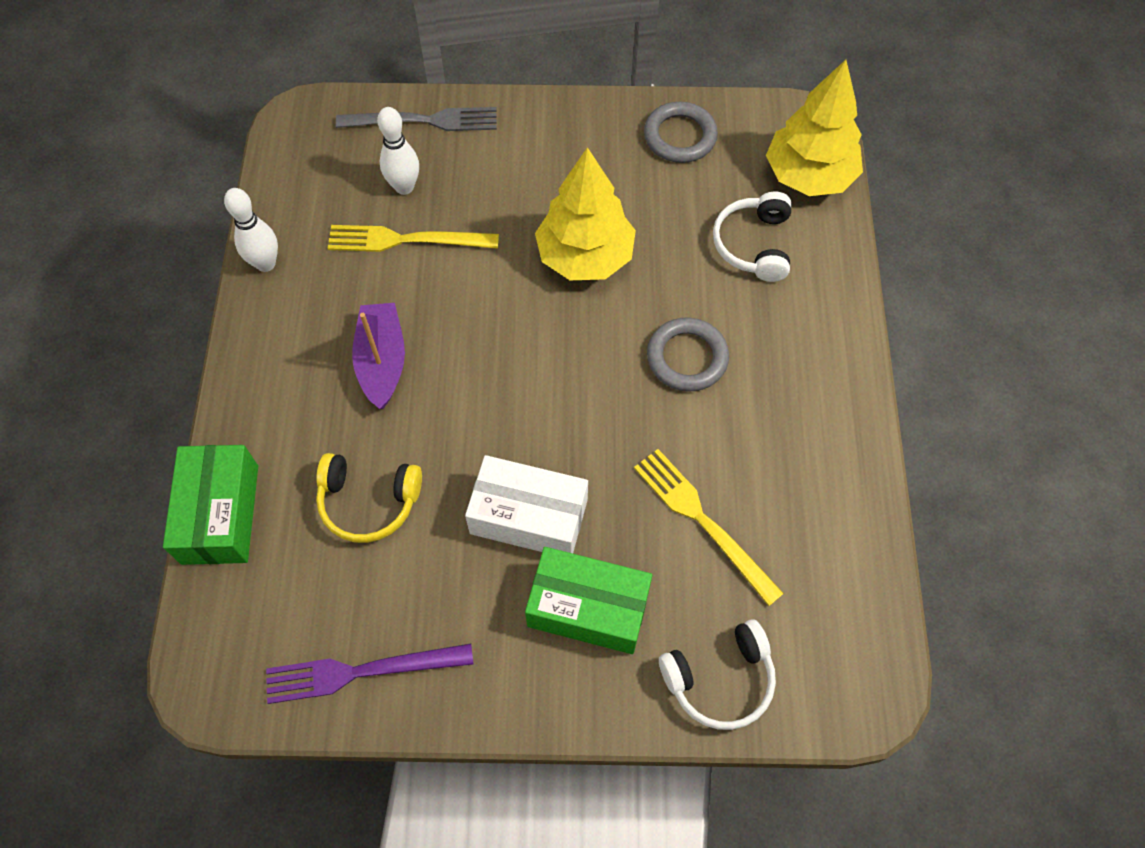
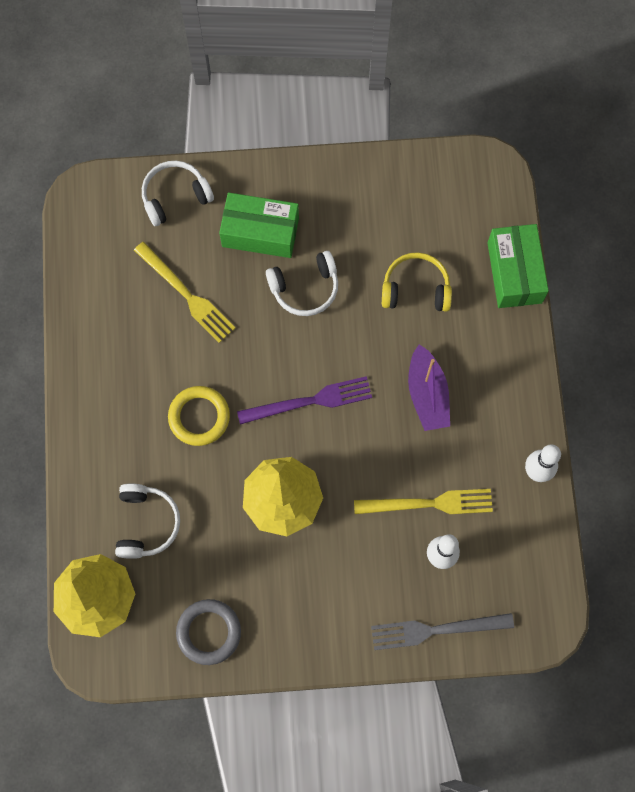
camera: 175 degrees right, 10 degrees up
(361, 671) = (398, 183): purple fork -> purple fork (310, 401)
(529, 516) = (305, 288): white box -> white headphones
(687, 358) = (199, 417): grey ring -> yellow ring

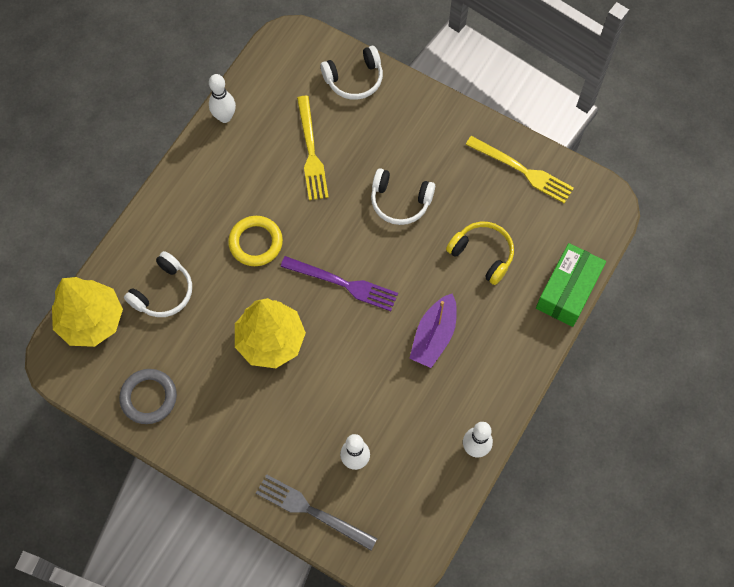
camera: 35 degrees right, 5 degrees down
(77, 314) = (225, 117): none -> white bowling pin
(175, 197) = (354, 79): white headphones -> white headphones turned 150 degrees clockwise
(260, 232) = (397, 142): green box -> none
(429, 503) = (375, 416): yellow fork -> yellow fork (522, 170)

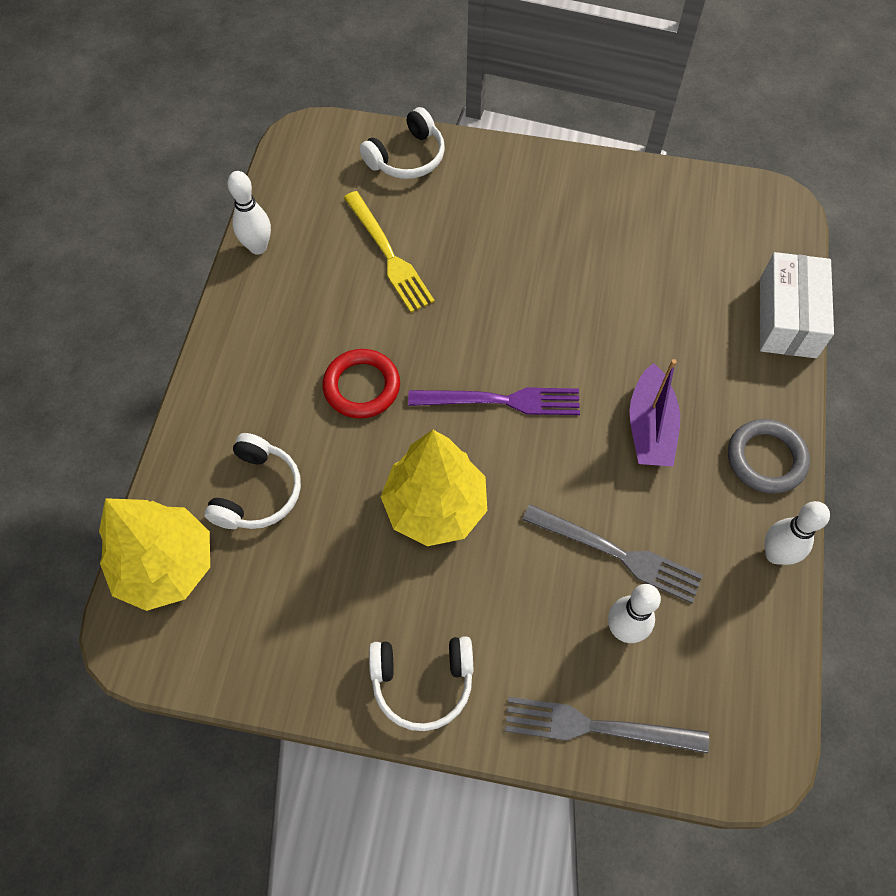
camera: 20 degrees left, 5 degrees down
(149, 397) = (291, 647): grey ring -> grey ring (766, 459)
(256, 242) = (362, 386): yellow ring -> red ring
(373, 411) = (617, 554): none -> grey fork
(400, 201) = (528, 278): white headphones -> white headphones (422, 682)
(482, 254) = (661, 308): yellow headphones -> none
(522, 170) = (661, 199): yellow fork -> none
(568, 290) = (787, 317): green box -> white box

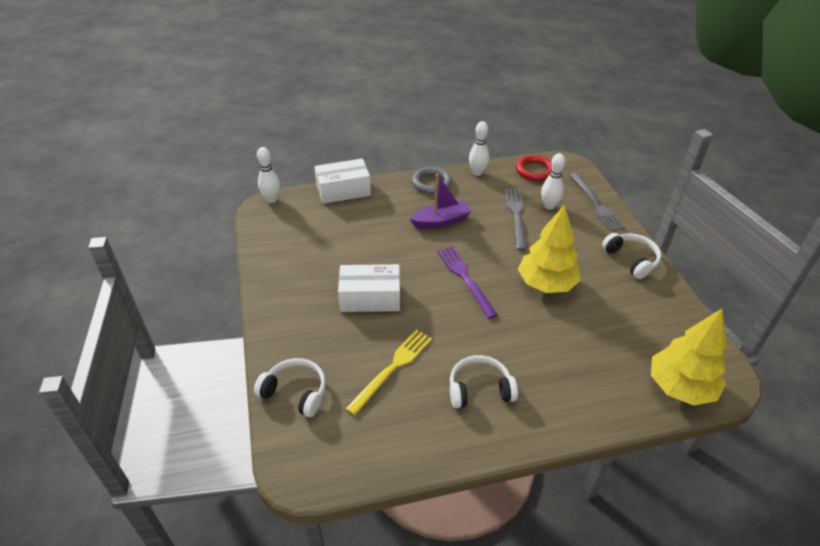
camera: 115 degrees left, 20 degrees down
(258, 247) = (429, 453): white bowling pin -> white bowling pin (271, 200)
(258, 492) = (602, 364): white headphones -> white headphones (479, 389)
(362, 386) = (500, 342): red ring -> red ring (534, 170)
(518, 272) = (370, 298): none -> white box

